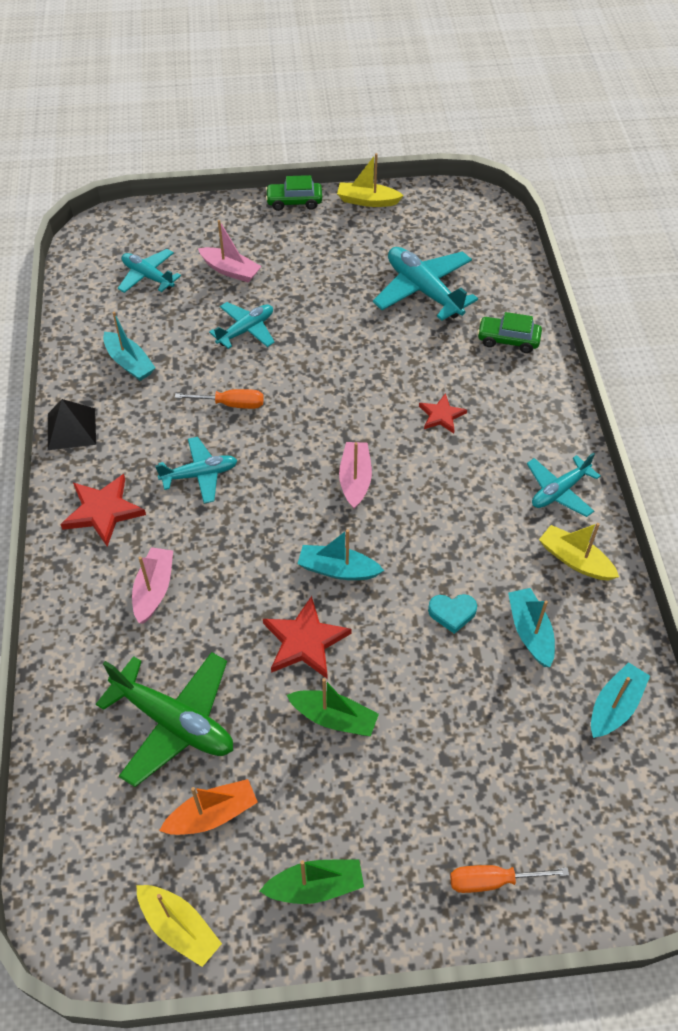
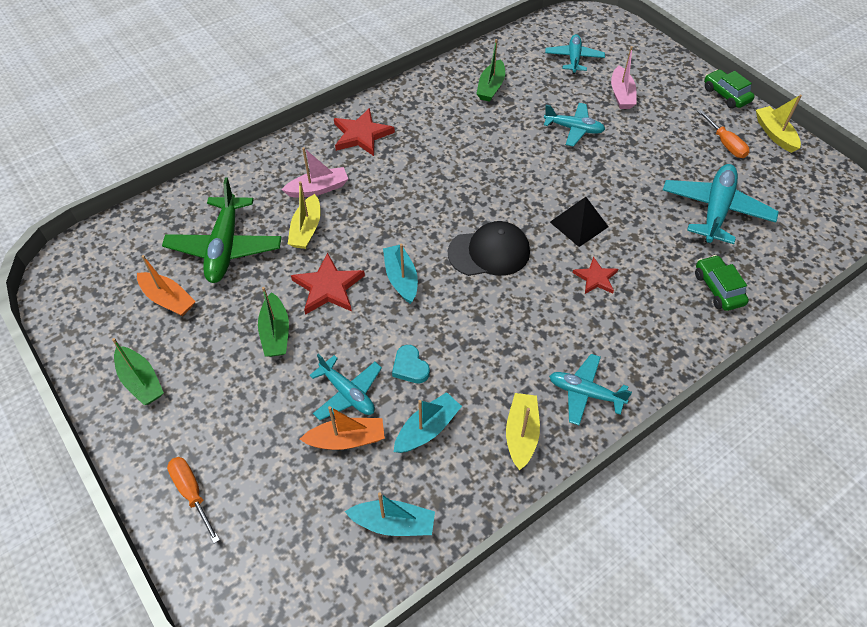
camera: 60 degrees right, 0 degrees up
(71, 429) = (414, 88): black pyramid -> black pyramid (579, 224)
(129, 363) = (491, 87): turquoise boat -> green boat
(179, 927) = (83, 320): yellow boat -> yellow boat (306, 229)
(200, 475) = (426, 166): turquoise plane -> turquoise plane (347, 393)
(231, 404) = (500, 153): orange screwdriver -> orange screwdriver (725, 143)
(355, 479) = (489, 252): pink boat -> black cap
(505, 706) = (347, 439): none -> orange boat

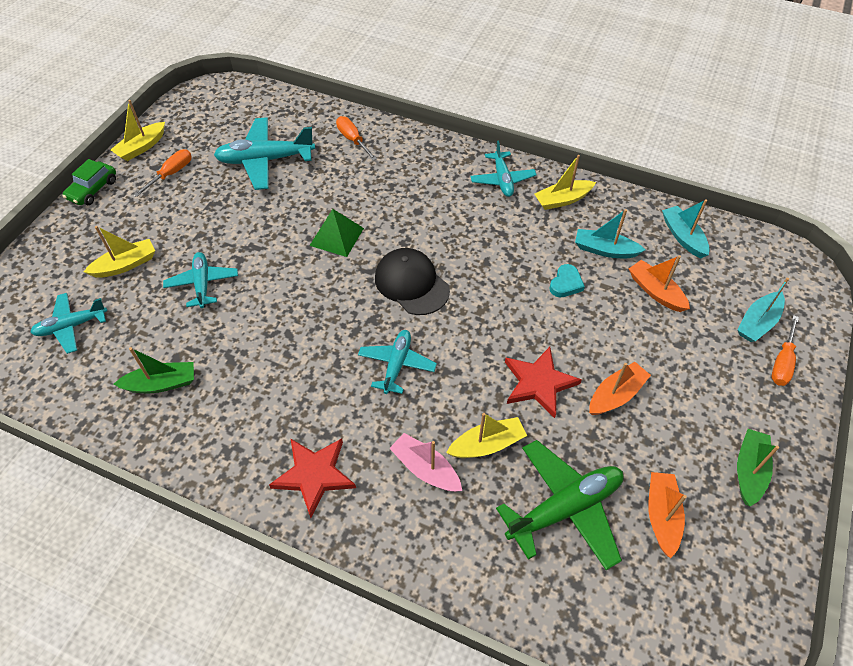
camera: 120 degrees left, 0 degrees up
(275, 333) = (616, 395): green boat -> orange boat
(347, 393) = (621, 311): turquoise plane -> turquoise plane (397, 365)
(401, 278) = (487, 332): turquoise boat -> turquoise boat (757, 323)
(579, 224) = (336, 236): black pyramid -> green pyramid
(595, 278) = (391, 207): red star -> none
(621, 95) = (126, 265): pink boat -> yellow boat
(718, 288) = (353, 140): green car -> orange screwdriver

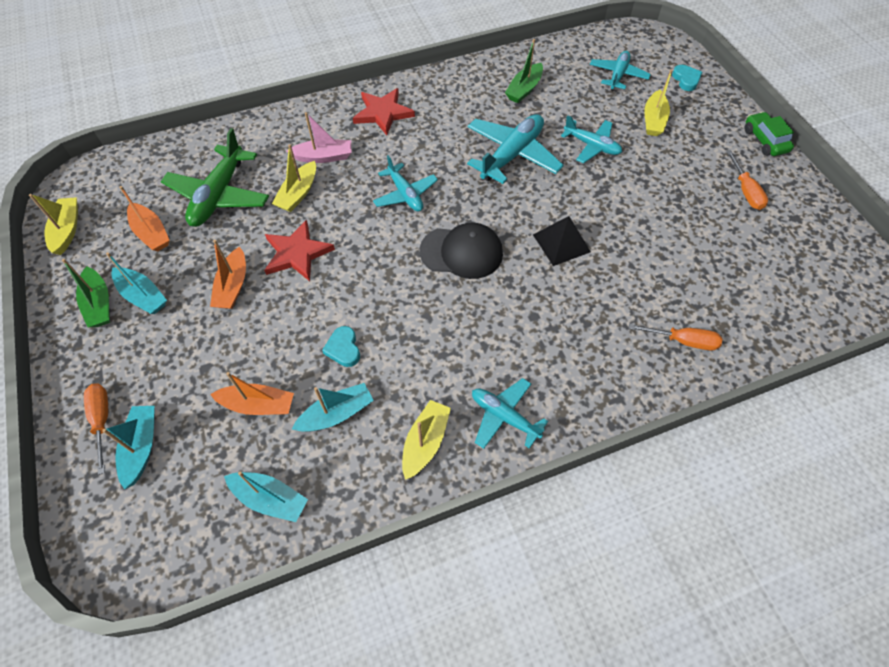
camera: 135 degrees right, 5 degrees up
(37, 275) = (686, 80): none -> turquoise heart
(141, 147) = (803, 191): yellow boat -> yellow boat (67, 230)
(265, 160) = (710, 258): turquoise plane -> turquoise plane (512, 155)
(336, 236) = (561, 243): green pyramid -> black pyramid
(703, 447) = (143, 296): none -> turquoise boat

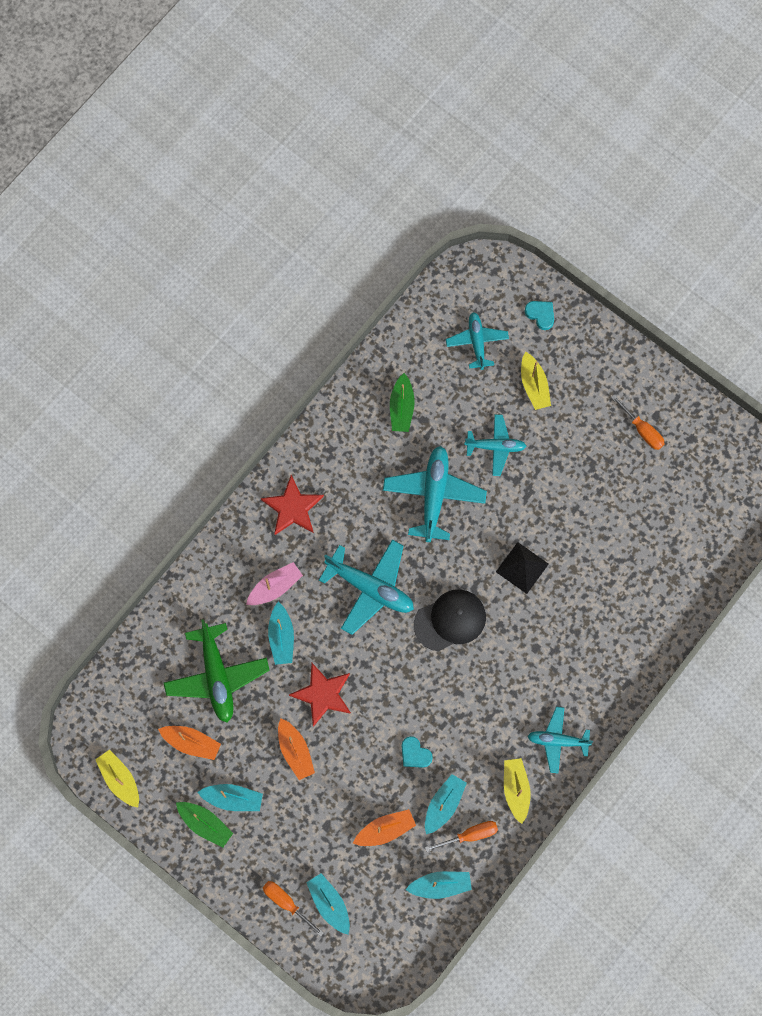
camera: 30 degrees left, 15 degrees up
(298, 193) = (281, 637): yellow boat -> turquoise boat
(405, 194) = (370, 588): turquoise plane -> turquoise plane, size x1.60
(682, 341) = (651, 609): orange screwdriver -> orange screwdriver (469, 835)
(764, 140) = (637, 359): green car -> none

